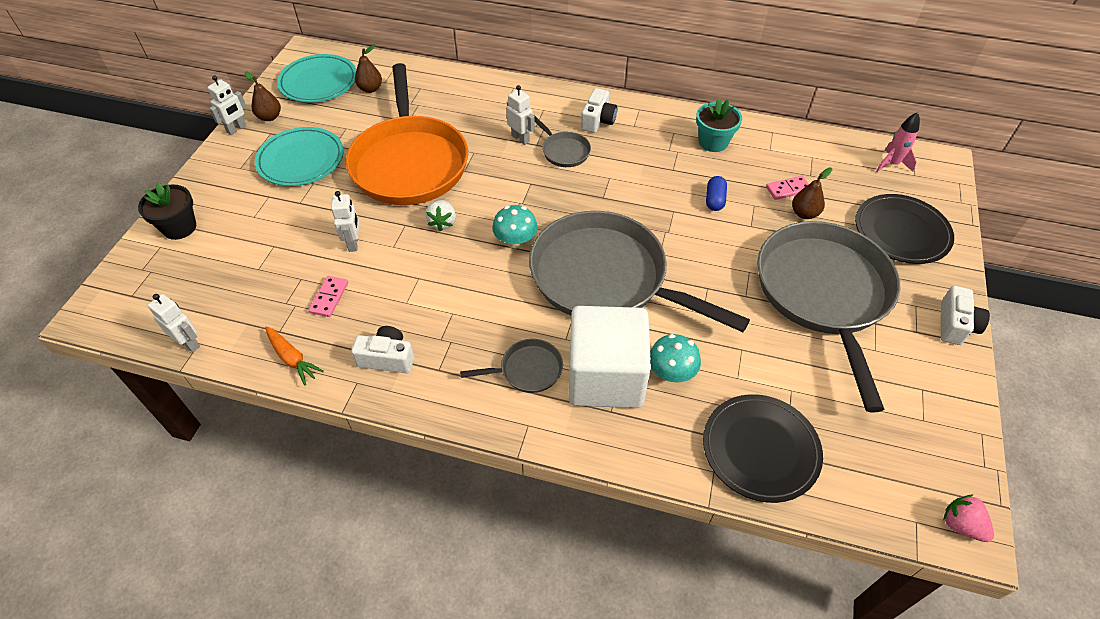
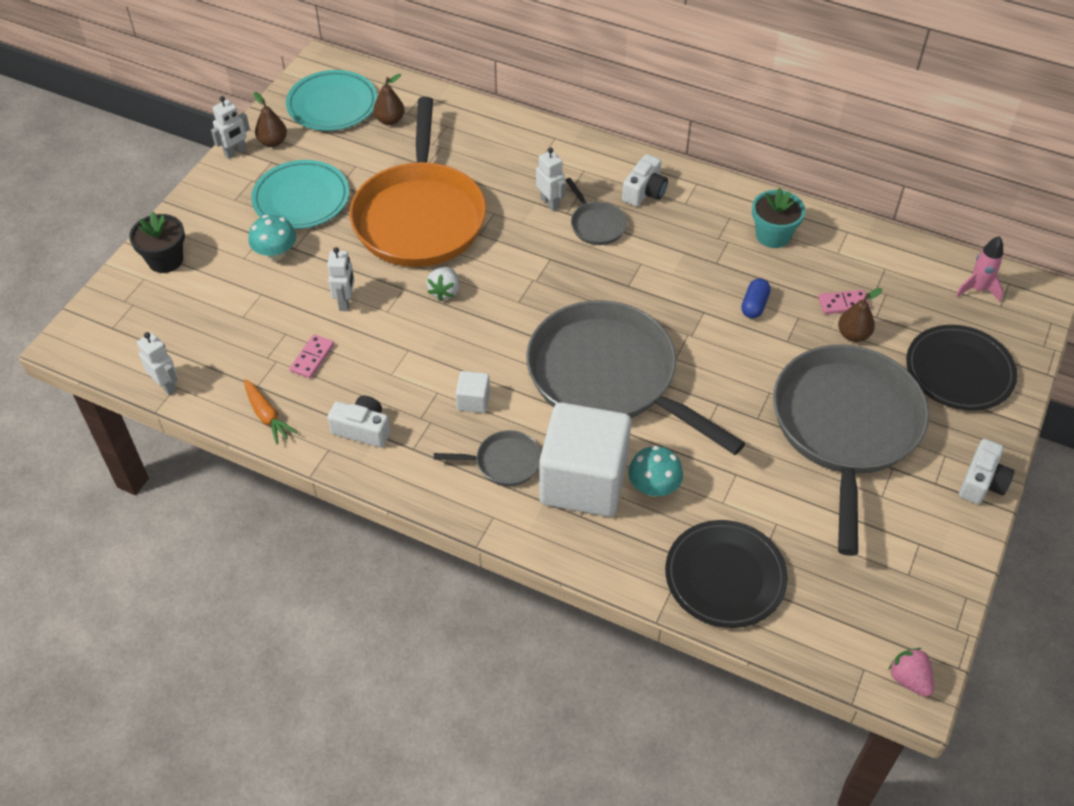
camera: 10 degrees right, 0 degrees up
(487, 316) = (473, 401): none -> white cube
(515, 241) = (519, 323): turquoise mushroom -> turquoise mushroom (276, 253)

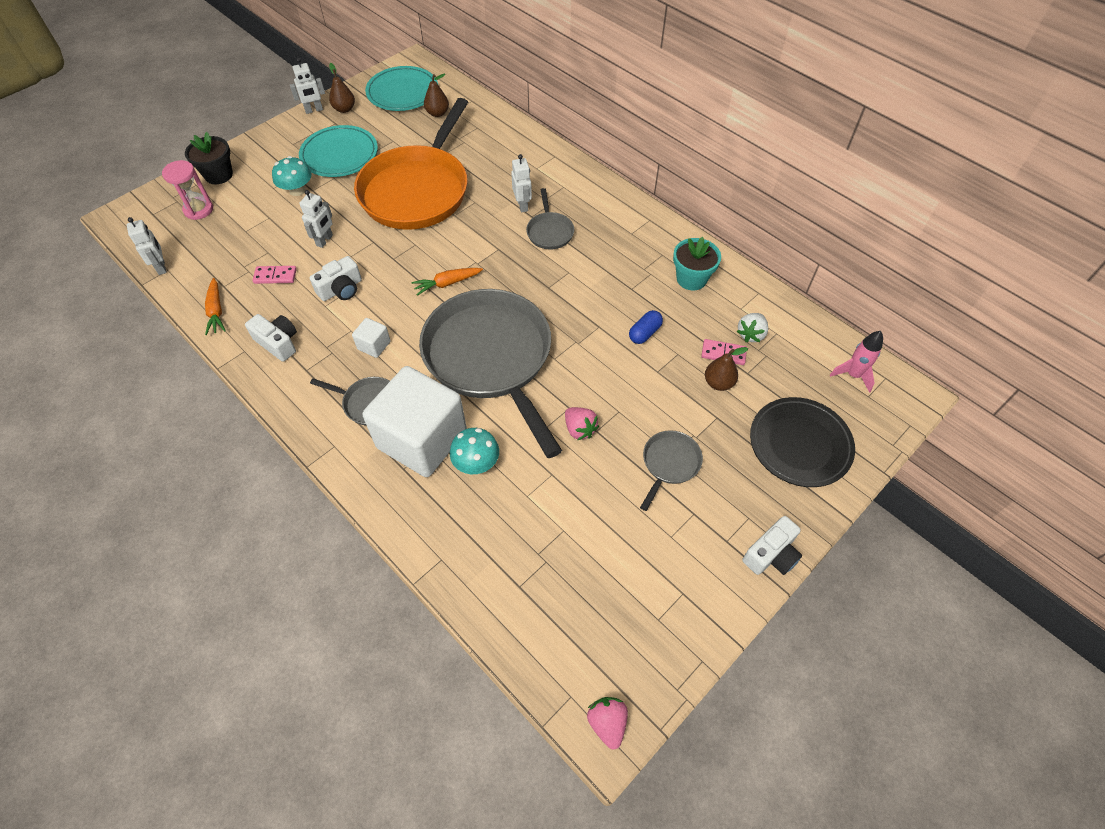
camera: 20 degrees right, 5 degrees up
(168, 307) = (198, 210): none -> pink hourglass
(312, 358) = (275, 276): pink domino -> pink domino turned 45 degrees clockwise
(444, 291) = (402, 252): white strawberry -> white strawberry (751, 334)
(515, 312) = (447, 283): none -> orange carrot
(644, 191) = (603, 215): white camera -> white camera (341, 289)
(725, 576) = (493, 563): black plate -> none
(740, 422) = (579, 429): none -> pink strawberry
(845, 428) = (669, 464): grey pan -> grey pan, size x0.41

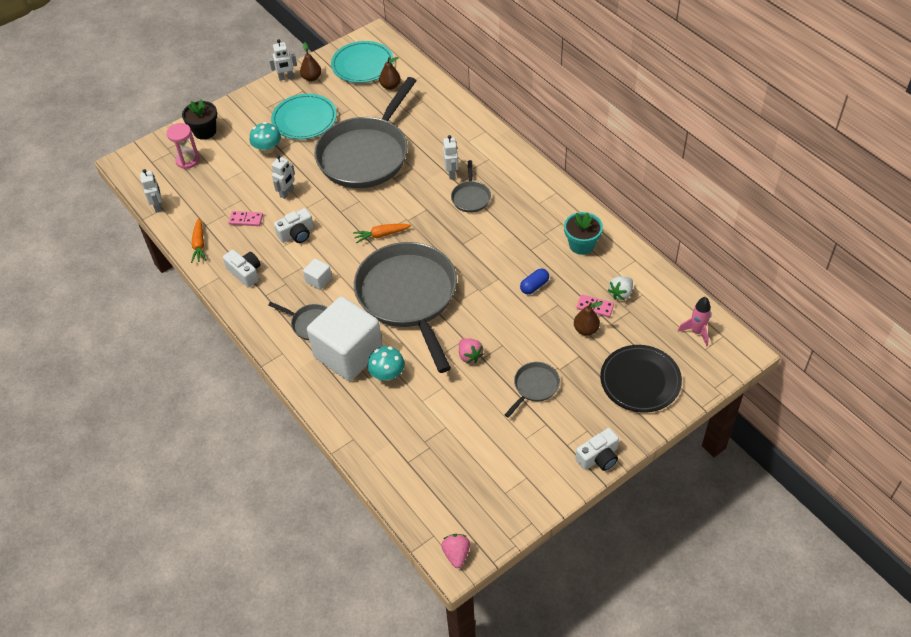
camera: 10 degrees right, 5 degrees down
(417, 190) = (366, 154): orange pan -> grey pan

